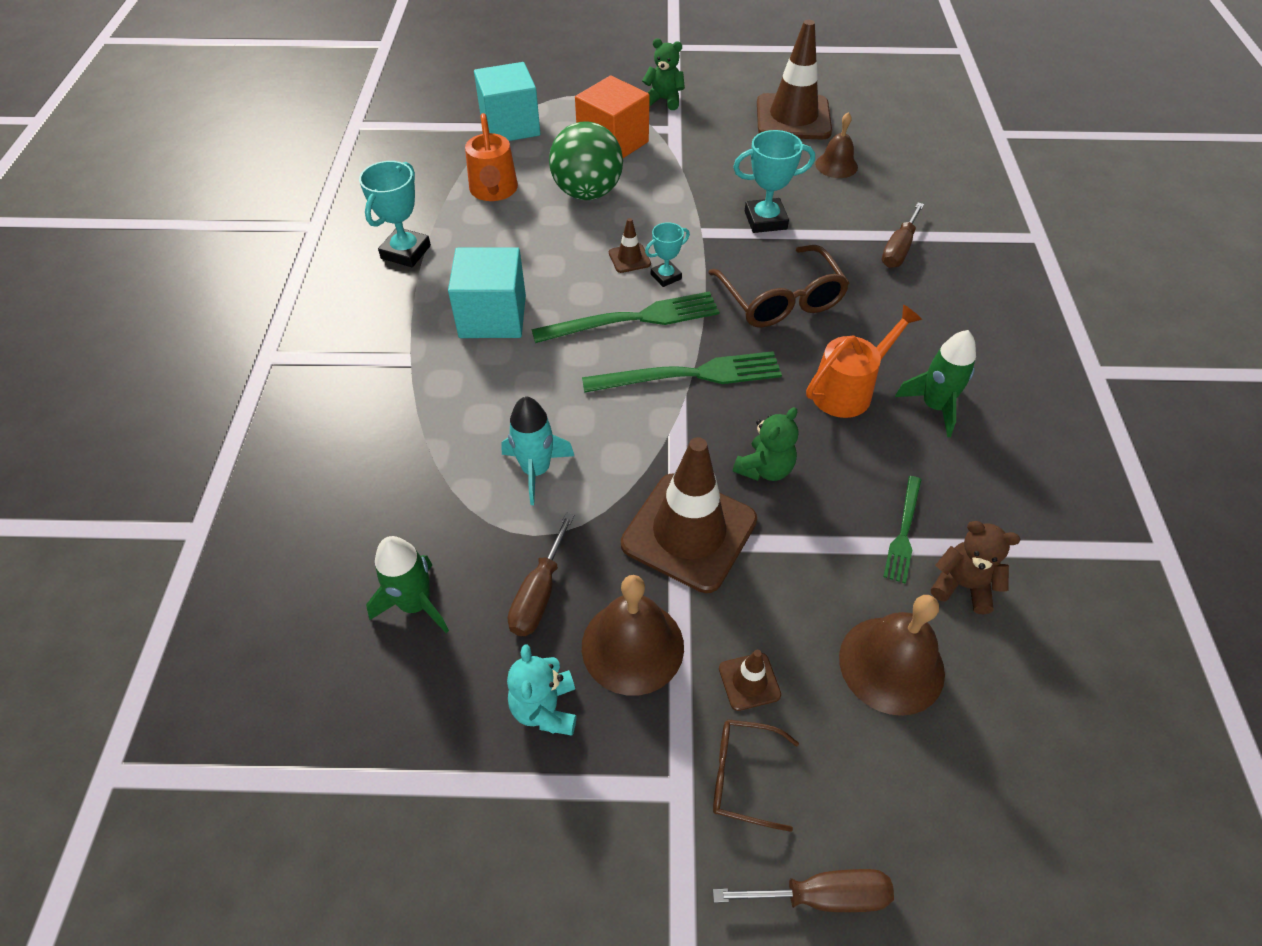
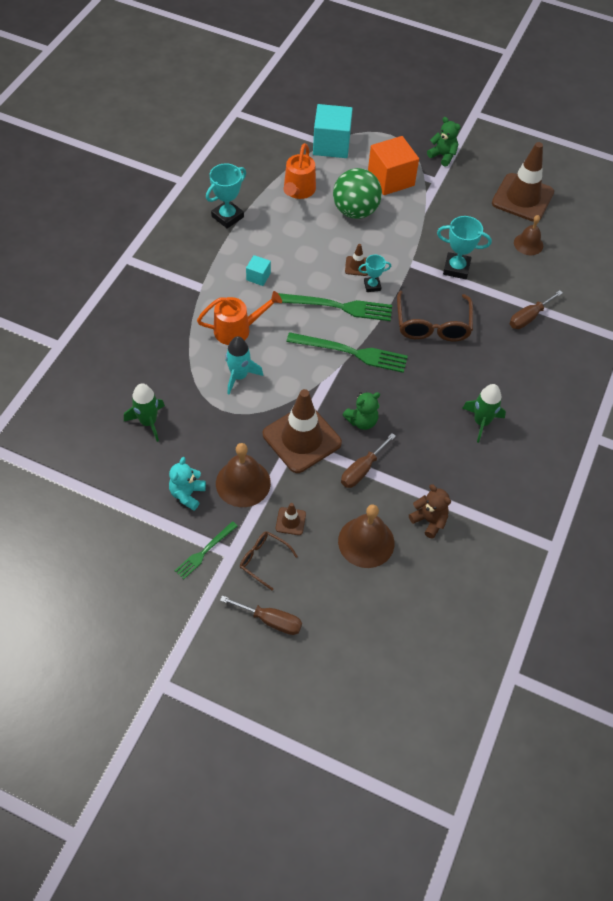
camera: 20 degrees right, 5 degrees up
(492, 316) = (258, 276): turquoise cube -> turquoise cube, size x0.49
(539, 593) = (210, 440): brown screwdriver -> brown screwdriver (362, 470)
(848, 389) = (438, 394): orange watering can -> orange watering can (238, 329)
(903, 532) = (416, 482): green fork -> green fork (205, 551)

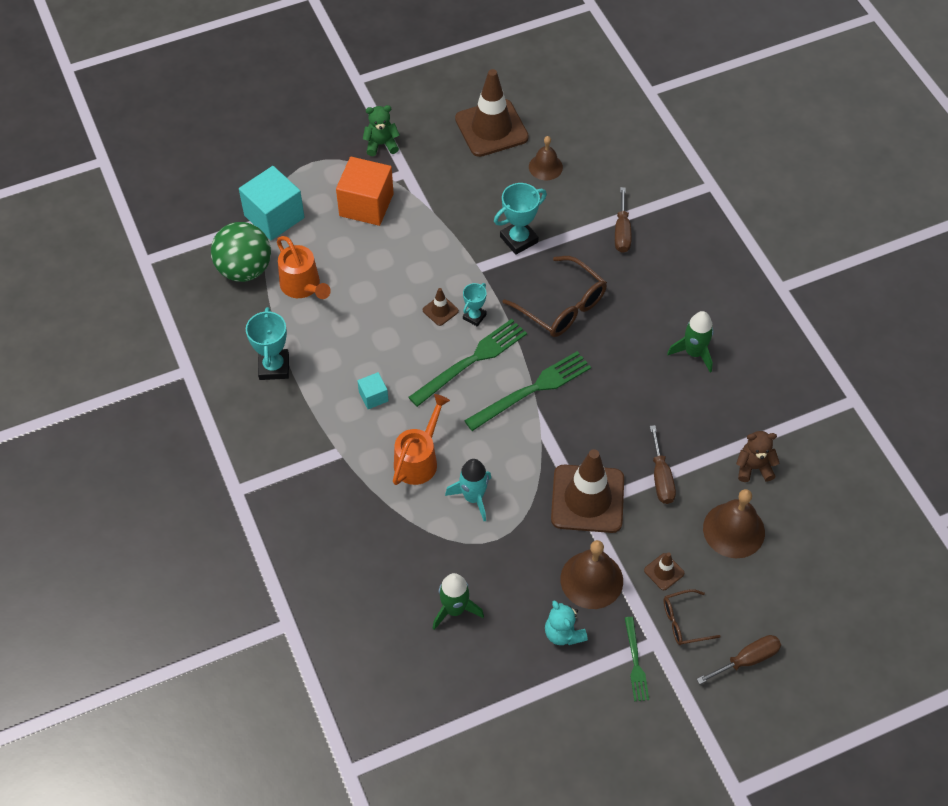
camera: 45 degrees left, 0 degrees up
(355, 211) = (375, 262): green ball -> green ball (244, 269)
(362, 421) = (611, 439): green teddy bear -> none

